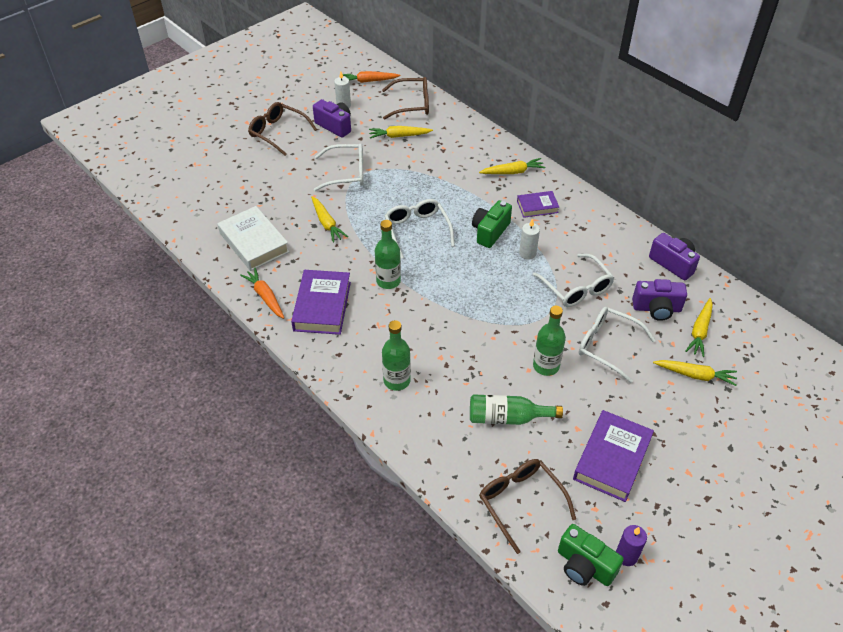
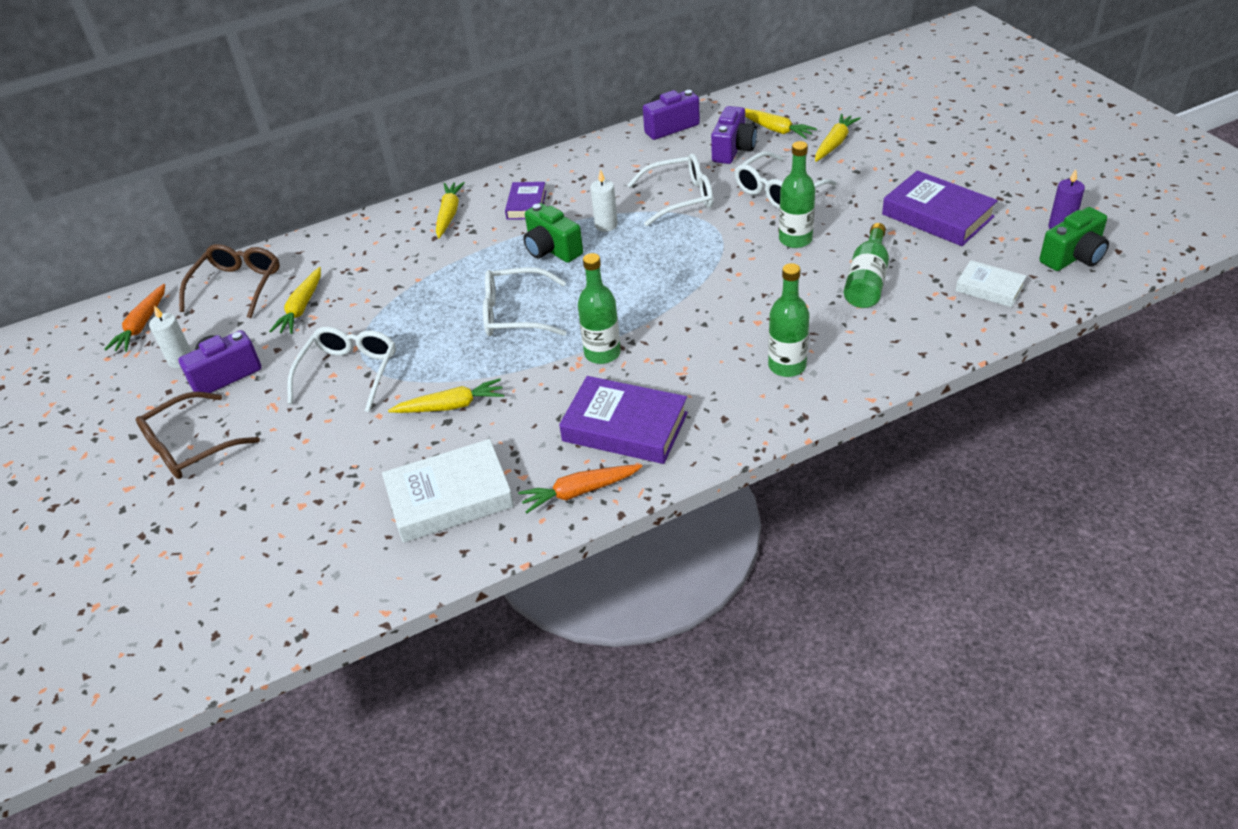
camera: 70 degrees left, 5 degrees down
(520, 502) = (989, 288): brown glasses -> white book

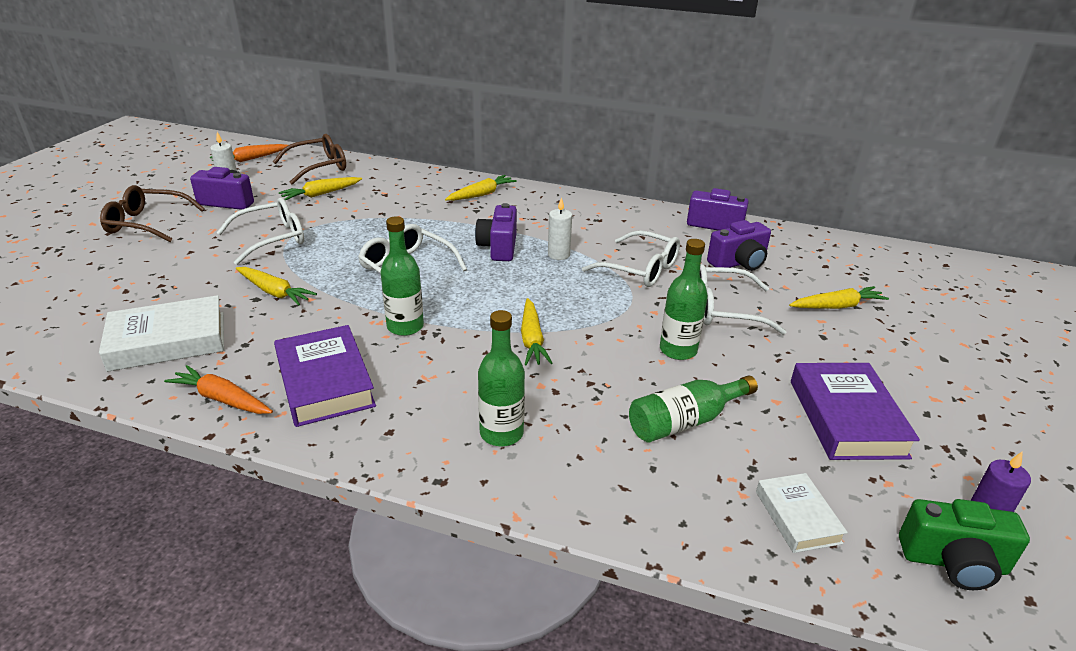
camera: 40 degrees right, 10 degrees down
(450, 498) = (168, 341): white book -> white book turned 45 degrees counterclockwise
(526, 205) = (533, 215): purple book -> none
(552, 249) = (498, 247): green camera -> purple camera
(774, 129) = (798, 268): yellow carrot -> yellow carrot (532, 339)

